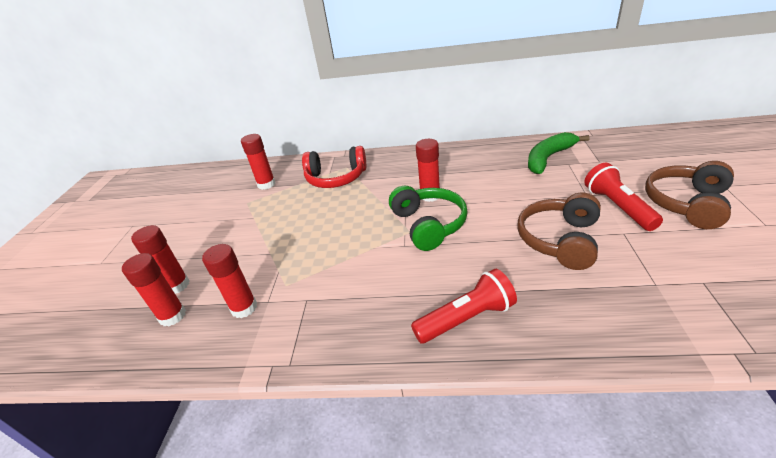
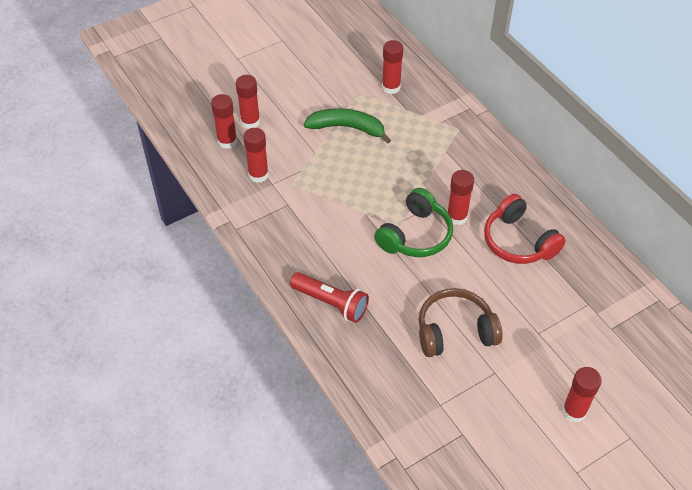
camera: 50 degrees right, 15 degrees up
(336, 178) = (435, 132): red headphones -> red headphones (518, 241)
(548, 158) = (588, 284): green banana -> green banana (347, 128)
(618, 207) = (533, 360): red flashlight -> none
(687, 204) = (574, 411): brown headphones -> red glue stick

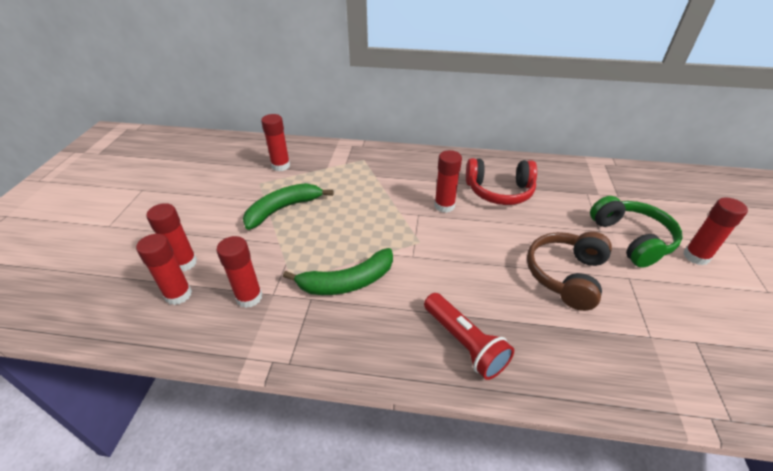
camera: 50 degrees left, 10 degrees down
(319, 212) = (347, 282): none -> green banana
(331, 303) = (464, 343): red flashlight -> red flashlight turned 75 degrees clockwise
(415, 235) = (439, 238): green headphones -> green headphones (631, 239)

